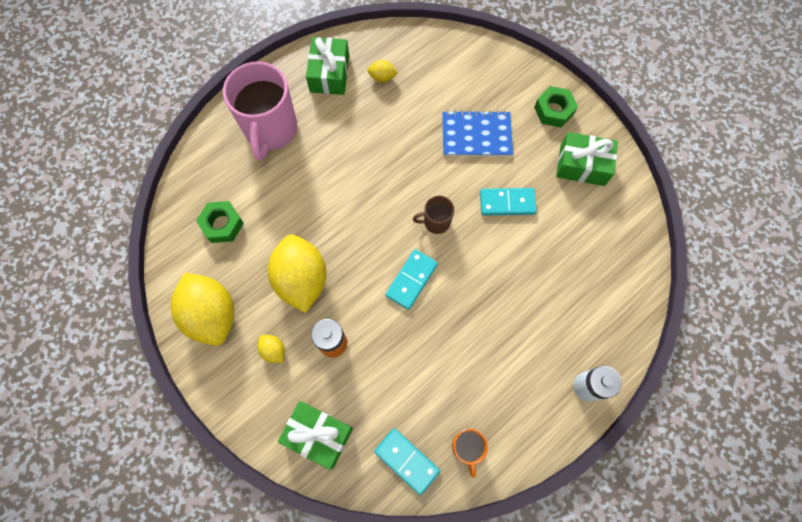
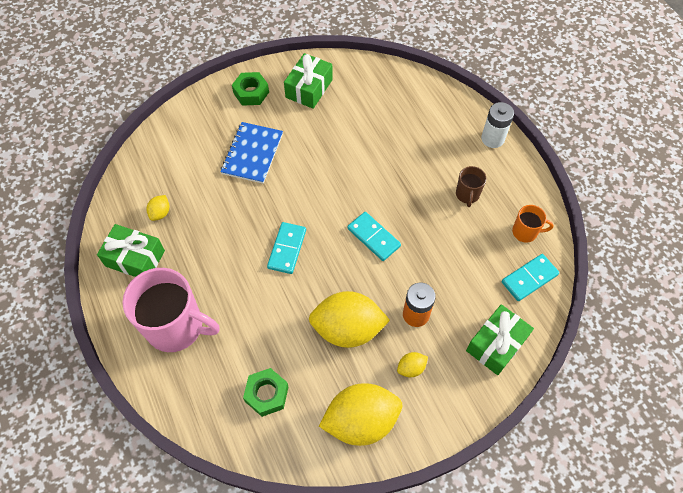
camera: 75 degrees left, 10 degrees down
(436, 222) = (325, 205): brown mug -> brown mug (467, 195)
(507, 203) = (325, 148): turquoise domino -> turquoise domino (287, 249)

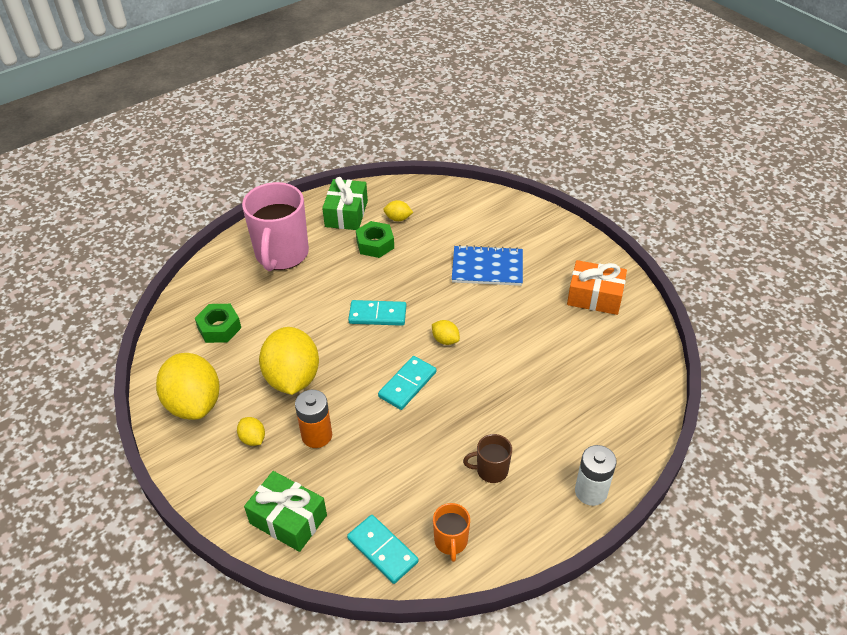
camera: 80 degrees right, 15 degrees down
(251, 93) = (567, 251): green nut -> green nut (375, 244)
(309, 88) = (594, 297): green gift -> orange gift
(330, 201) = (445, 340): none -> yellow lemon

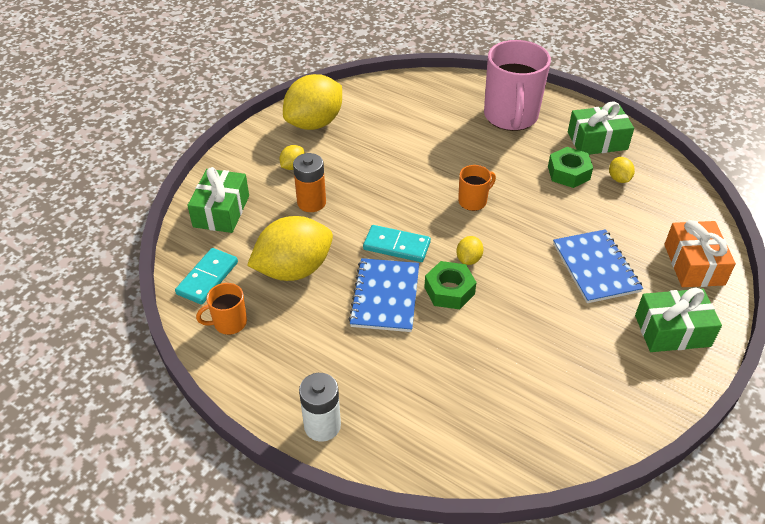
camera: 70 degrees right, 0 degrees up
(219, 328) = (400, 110): green nut -> green nut (449, 290)
(281, 254) = (510, 117): pink mug -> pink mug turned 75 degrees counterclockwise
(292, 378) = (367, 169): yellow lemon -> yellow lemon (294, 269)
(377, 315) = (473, 201): turquoise domino -> orange mug
(465, 409) = (385, 296): none -> blue notebook
(491, 470) = (319, 334): brown mug -> none
(563, 251) = (672, 331): none -> green gift
(594, 297) = (614, 378): orange gift -> orange gift (694, 264)

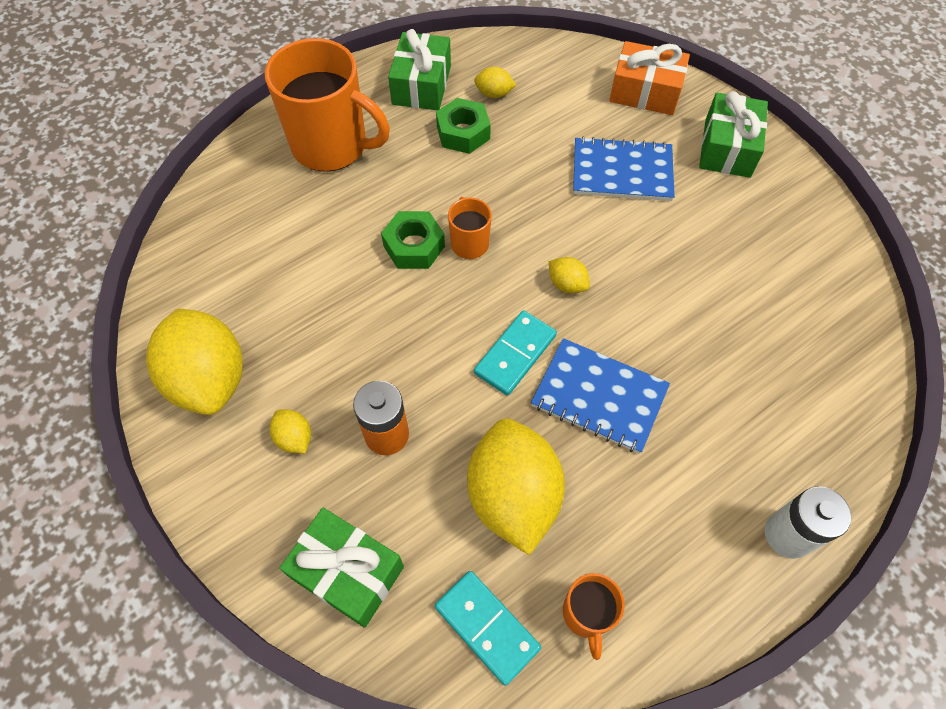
camera: 70 degrees left, 15 degrees up
(449, 290) = (611, 323): green nut -> green nut (414, 246)
(510, 117) = (332, 146): pink mug -> orange mug

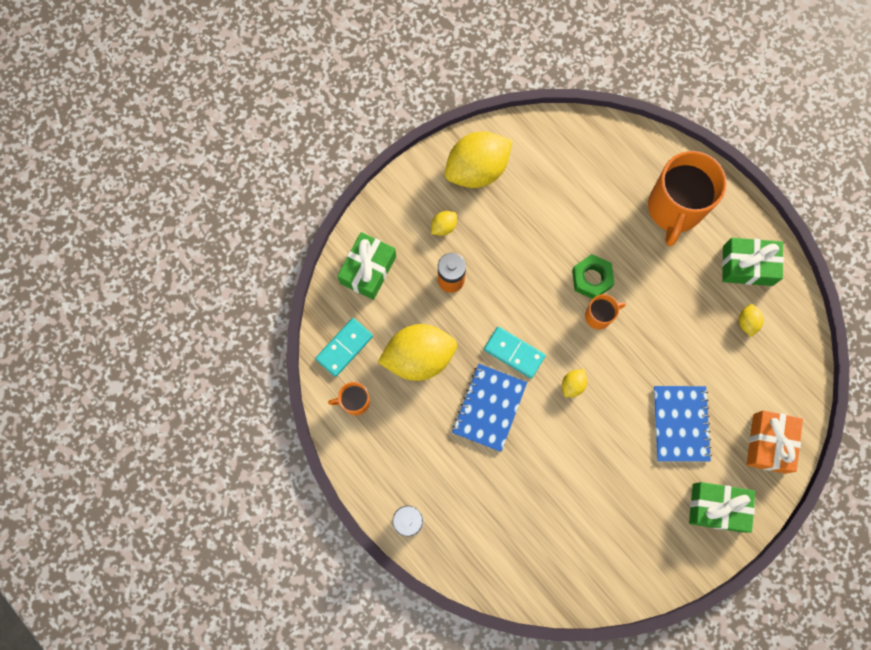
camera: 85 degrees right, 15 degrees up
(463, 133) = (702, 302): green nut -> none

